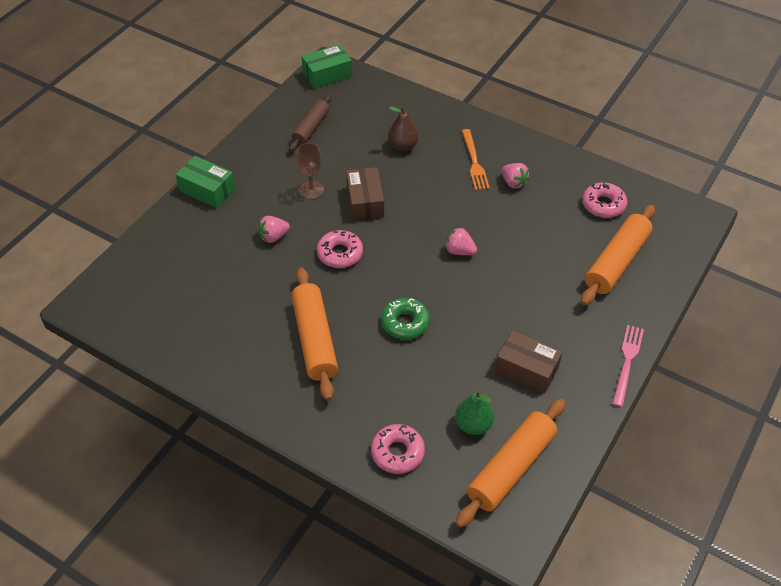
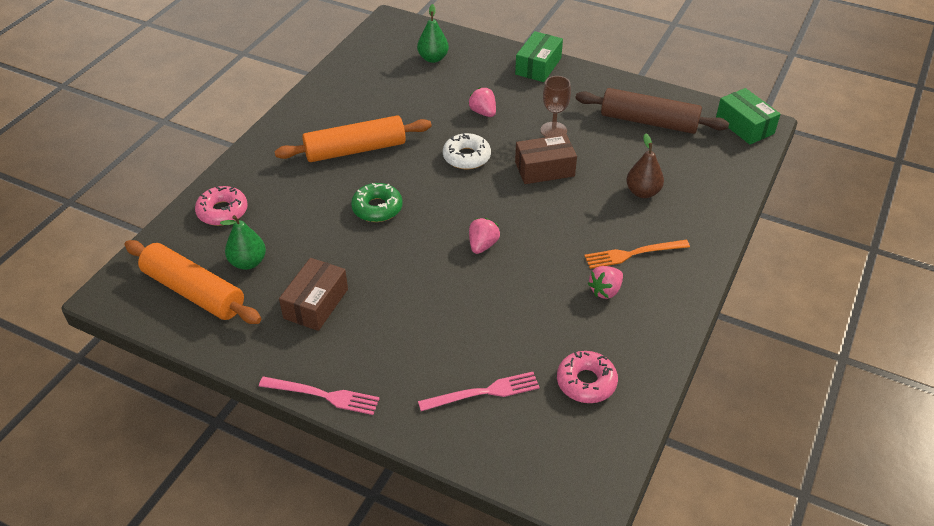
camera: 85 degrees right, 5 degrees down
(170, 270) = (433, 58): none -> green pear
(311, 128) = (649, 122): brown rolling pin -> brown rolling pin, size x1.56
(340, 254) = (466, 157): pink donut -> white donut
(617, 262) = (483, 392): orange rolling pin -> pink fork

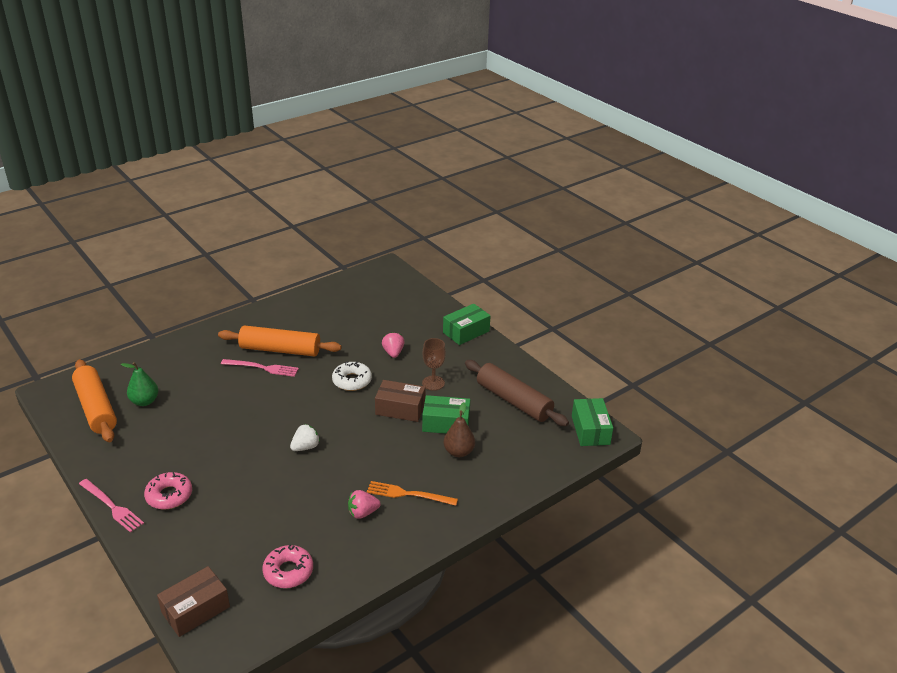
camera: 25 degrees right, 10 degrees down
(222, 211) = (159, 362): pink donut -> pink donut (169, 495)
(316, 303) = (161, 444): brown box -> brown box (195, 609)
(377, 208) = (258, 395): green donut -> none
(433, 58) = (393, 302): green pear -> none
(482, 245) = (305, 447): pink strawberry -> white strawberry
(483, 392) = (213, 548): pink fork -> pink fork (262, 368)
(604, 168) = (446, 423): none -> green box

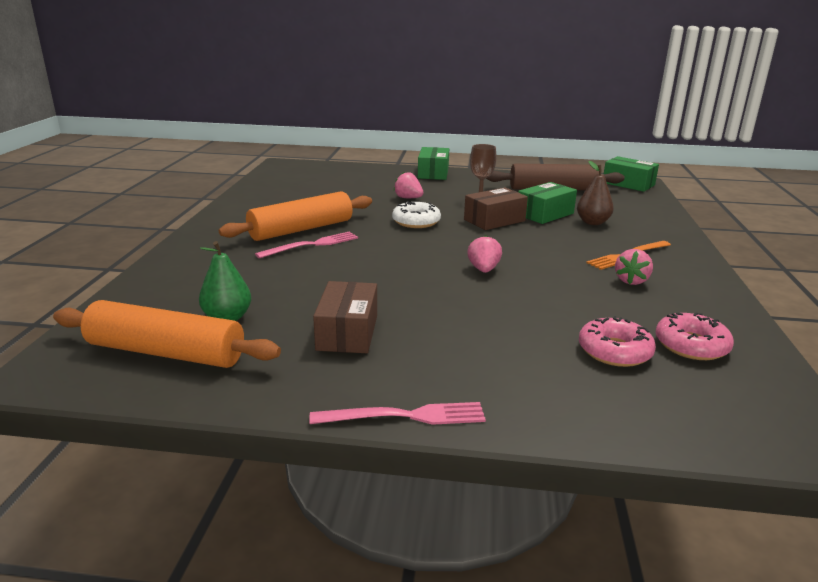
camera: 45 degrees left, 10 degrees down
(169, 495) = (448, 367): pink donut -> pink donut (614, 351)
(195, 609) = (713, 428): brown box -> brown box (347, 332)
(305, 447) = (483, 269): white strawberry -> pink strawberry

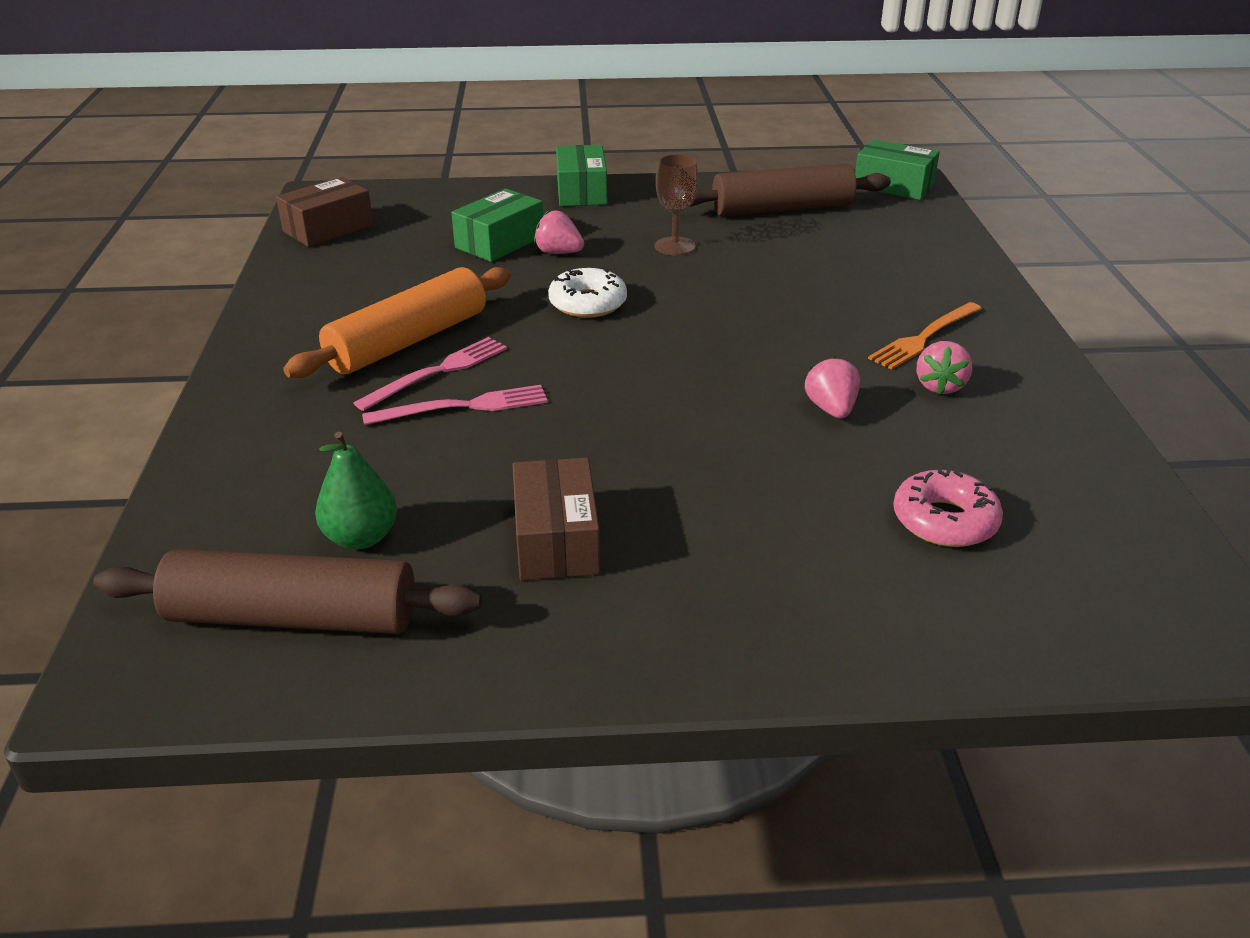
camera: 10 degrees left, 10 degrees up
(166, 352) = (293, 616): orange rolling pin -> brown rolling pin
(405, 416) = (689, 677): pink fork -> pink fork (463, 407)
(483, 269) = (721, 391): pink strawberry -> pink strawberry (831, 409)
(494, 220) = (709, 286): brown box -> brown box (328, 228)
(545, 214) = (782, 265): green box -> green box (500, 242)
(592, 222) = (858, 274): brown pear -> none
(691, 345) = (1044, 495): pink donut -> none

